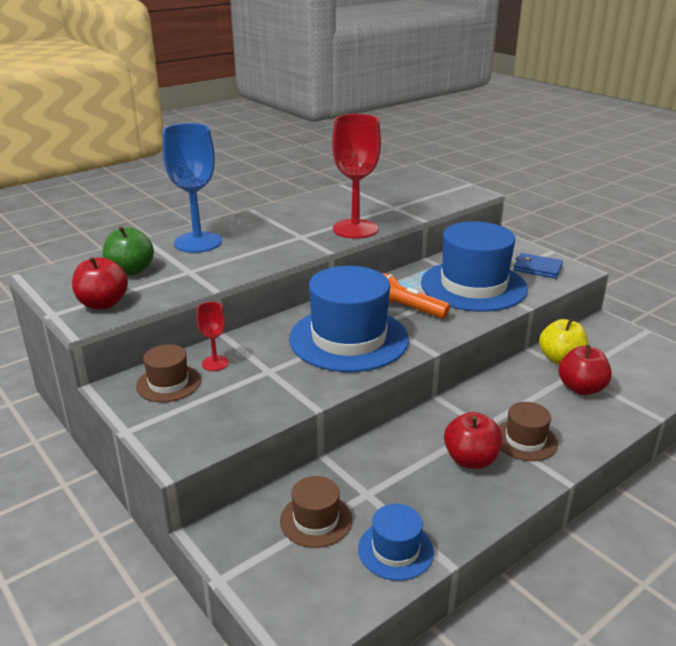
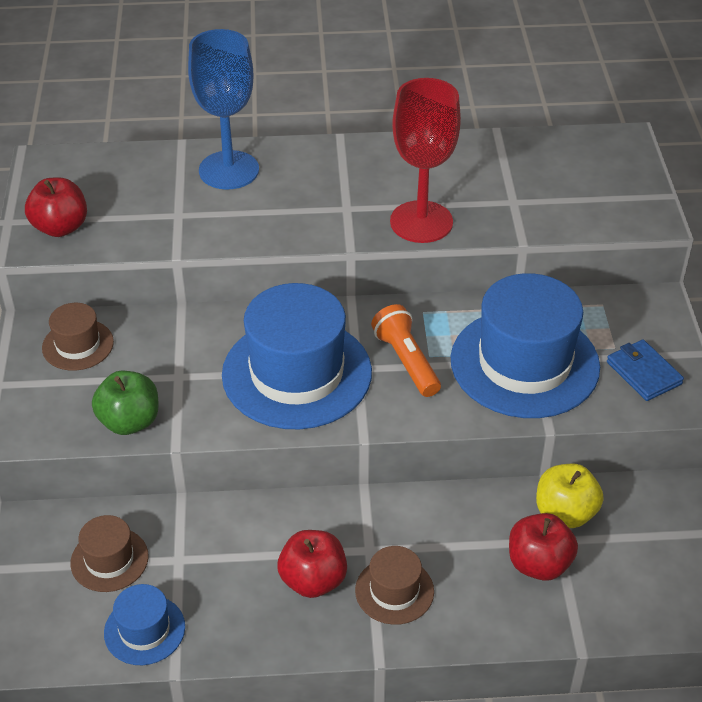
camera: 35 degrees right, 15 degrees up
(131, 271) = (125, 188): green apple -> green apple (129, 421)
(215, 363) = (139, 340): red goblet -> none

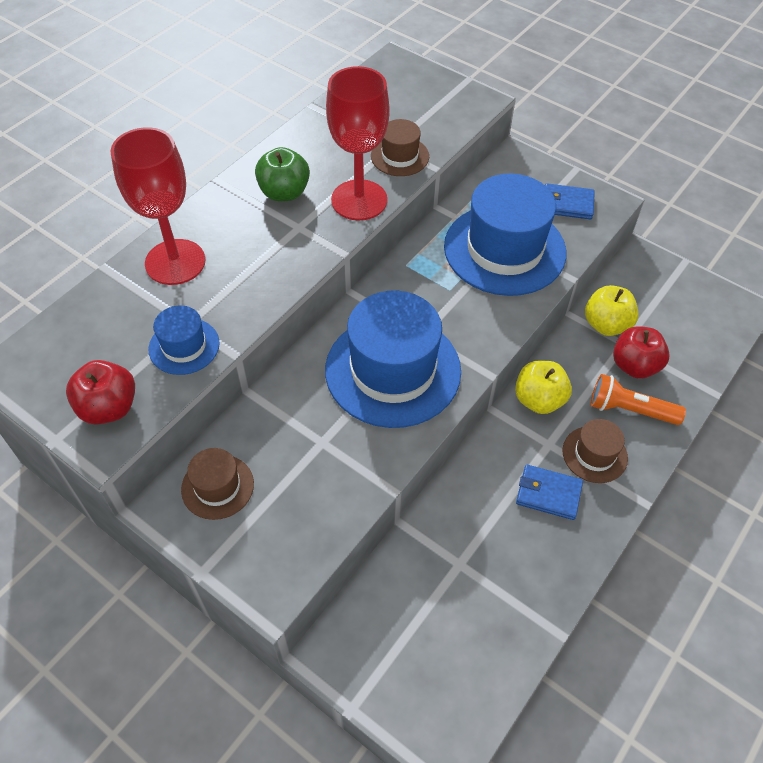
camera: 50 degrees left, 10 degrees up
(109, 559) = (420, 610): brown hat -> brown hat (400, 156)
(129, 421) = (338, 504): green apple -> green apple (284, 192)
(144, 630) = (507, 629): blue hat -> blue hat (184, 346)
(229, 170) = (175, 262): blue goblet -> red goblet
(313, 580) = (548, 494): red apple -> blue wallet
(406, 361) = (443, 304): orange flashlight -> orange flashlight (630, 410)
(412, 513) = (539, 400): none -> yellow apple

